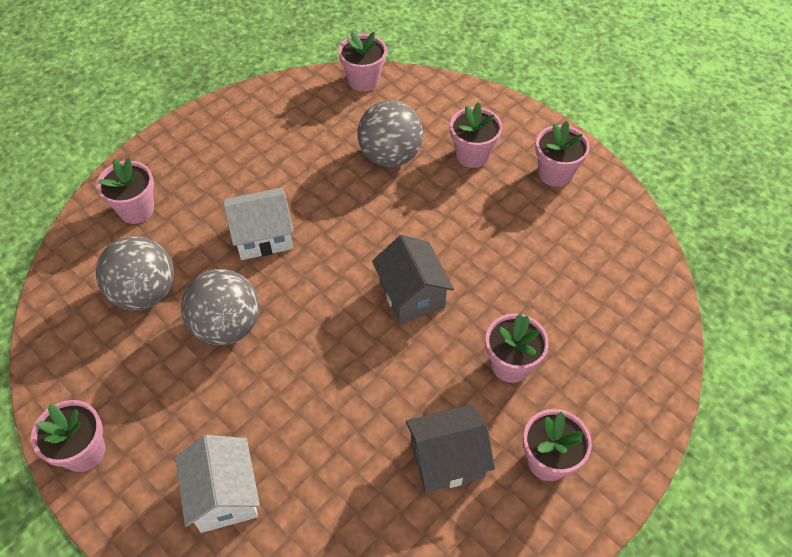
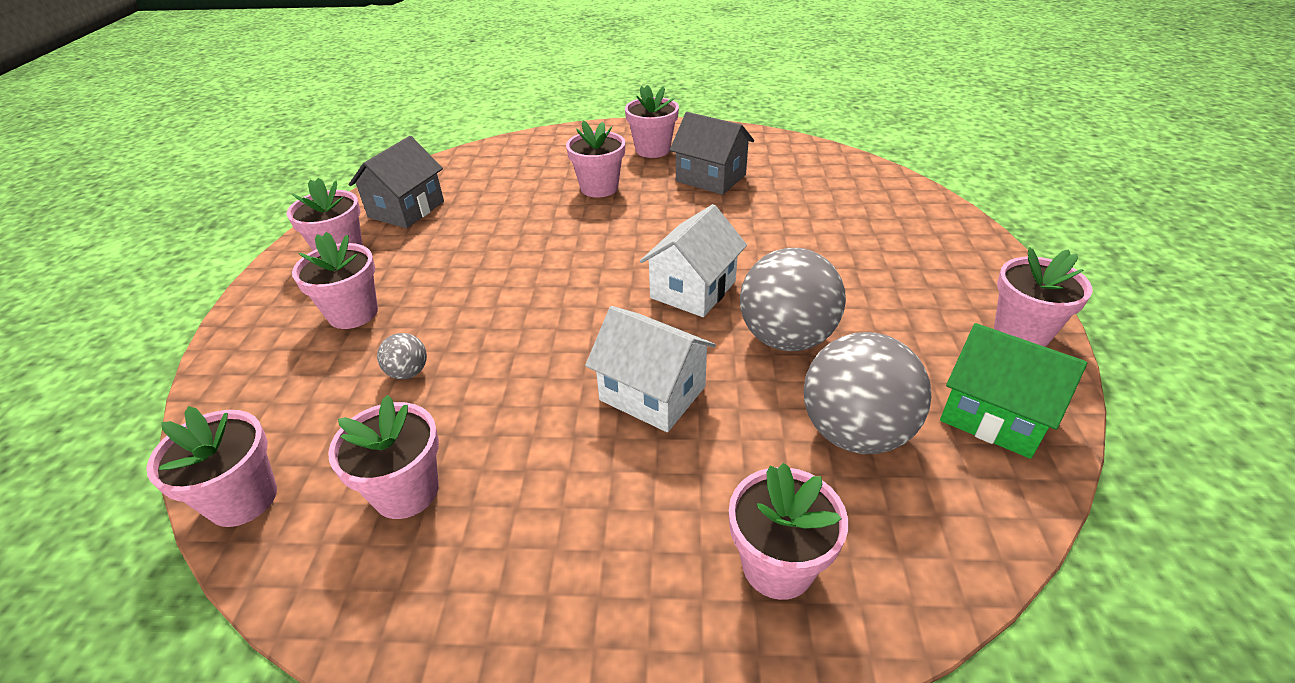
camera: 130 degrees left, 15 degrees down
(76, 361) = (994, 415): none -> green house
(224, 495) = (895, 241): white house -> white house (693, 289)
(309, 125) = (406, 491): none -> pink flower pot
(390, 156) = (408, 372): grey ball -> grey ball, size x0.45
(412, 294) = (594, 257): grey house -> grey house (406, 209)

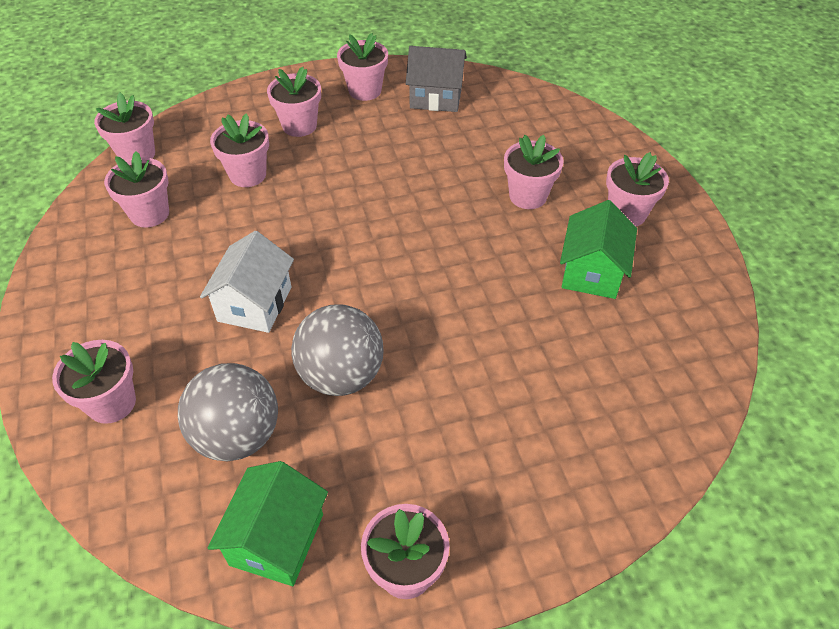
camera: 70 degrees right, 10 degrees up
(408, 372) = (248, 175): grey ball -> pink flower pot
(693, 289) = (389, 299): white house -> none
(710, 178) = (591, 272): grey house -> green house

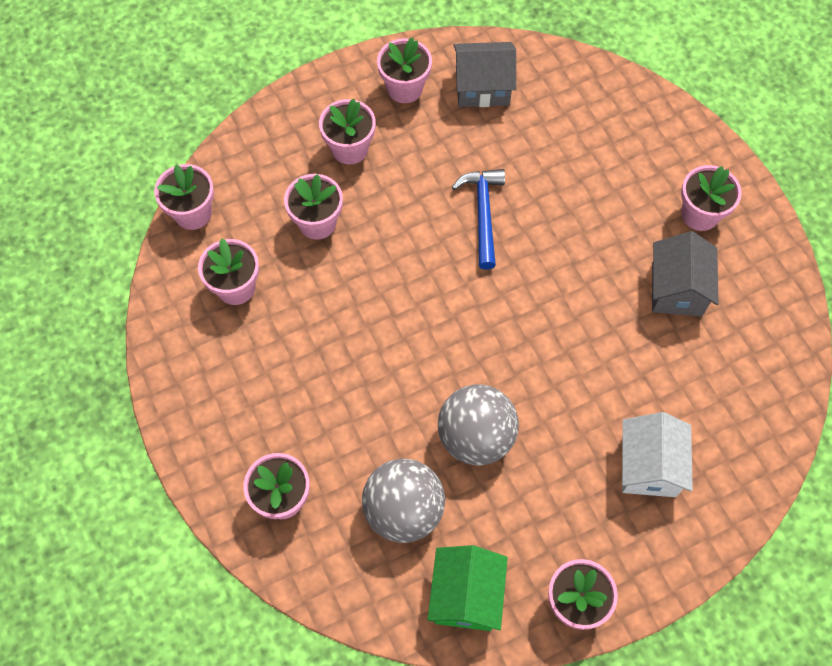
camera: 10 degrees left, 15 degrees up
(254, 304) = (375, 375): white house -> white house (648, 466)
(408, 187) = (483, 214): none -> blue hammer
(528, 196) = (602, 207): pink flower pot -> none
(591, 272) = (676, 289): green house -> grey house

